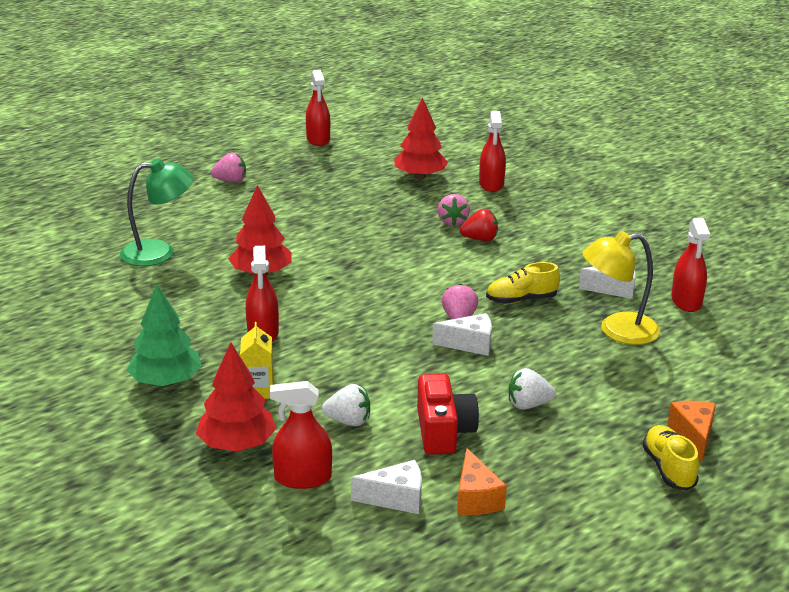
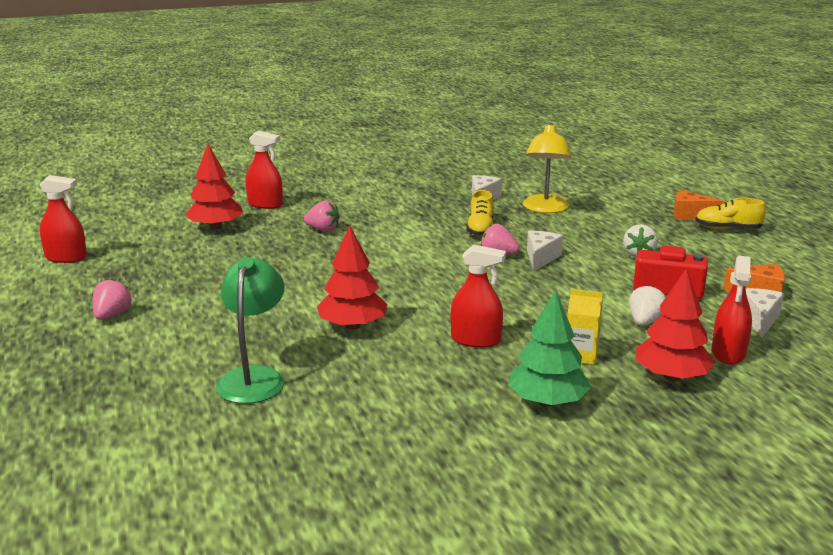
camera: 70 degrees left, 5 degrees down
(480, 239) = (365, 225): red strawberry -> none
(686, 301) = (515, 183): red spray bottle -> none

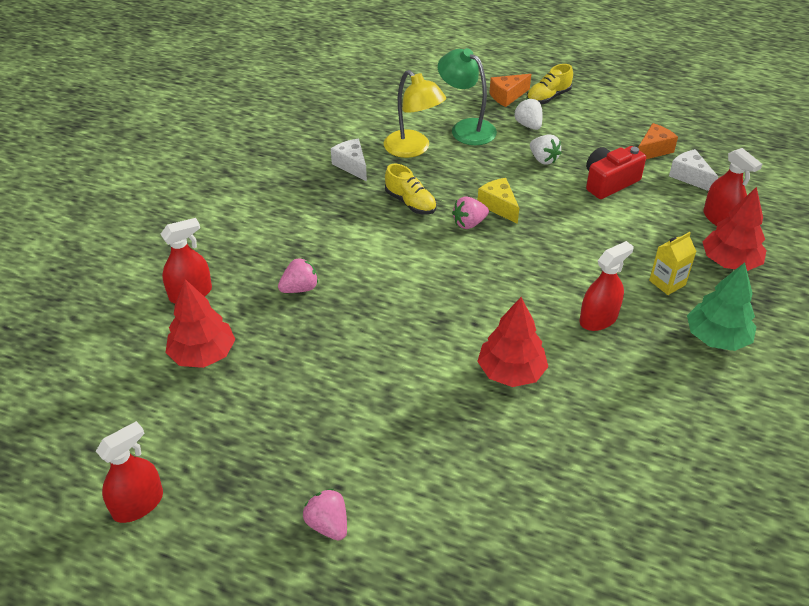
camera: 50 degrees left, 20 degrees up
(254, 377) = (546, 478): green lamp -> green lamp (466, 128)
(541, 258) = (499, 206): white cheese -> yellow cheese
(645, 322) = (647, 224): white strawberry -> white strawberry (528, 125)

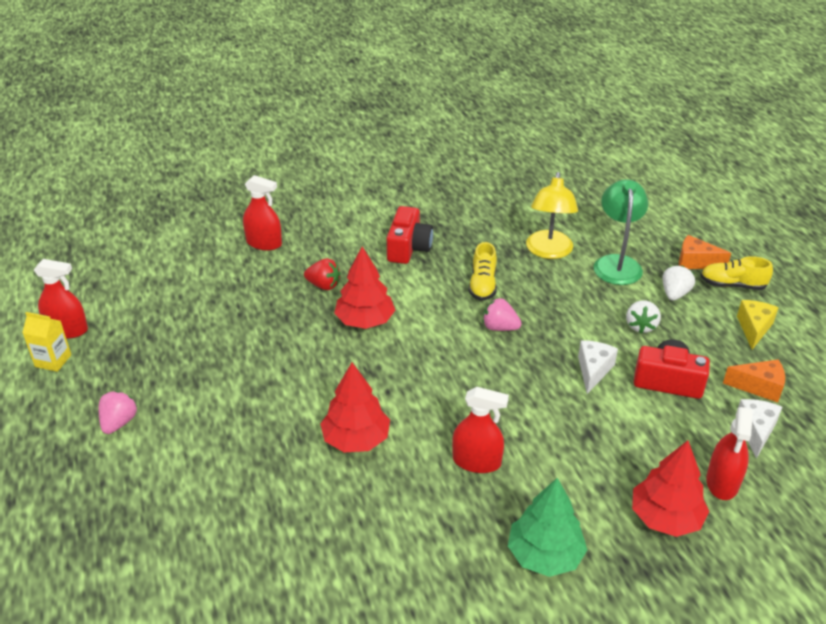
camera: 50 degrees right, 5 degrees down
(203, 354) = (215, 281): red tree -> red tree (365, 321)
(300, 288) = (323, 285): pink strawberry -> red strawberry
(314, 214) = (408, 248): none -> red camera
(352, 166) = (485, 234): white cheese -> white cheese (593, 370)
(499, 206) = (543, 332): yellow cheese -> yellow cheese (754, 329)
(667, 283) = (579, 485): yellow carton -> yellow carton (53, 360)

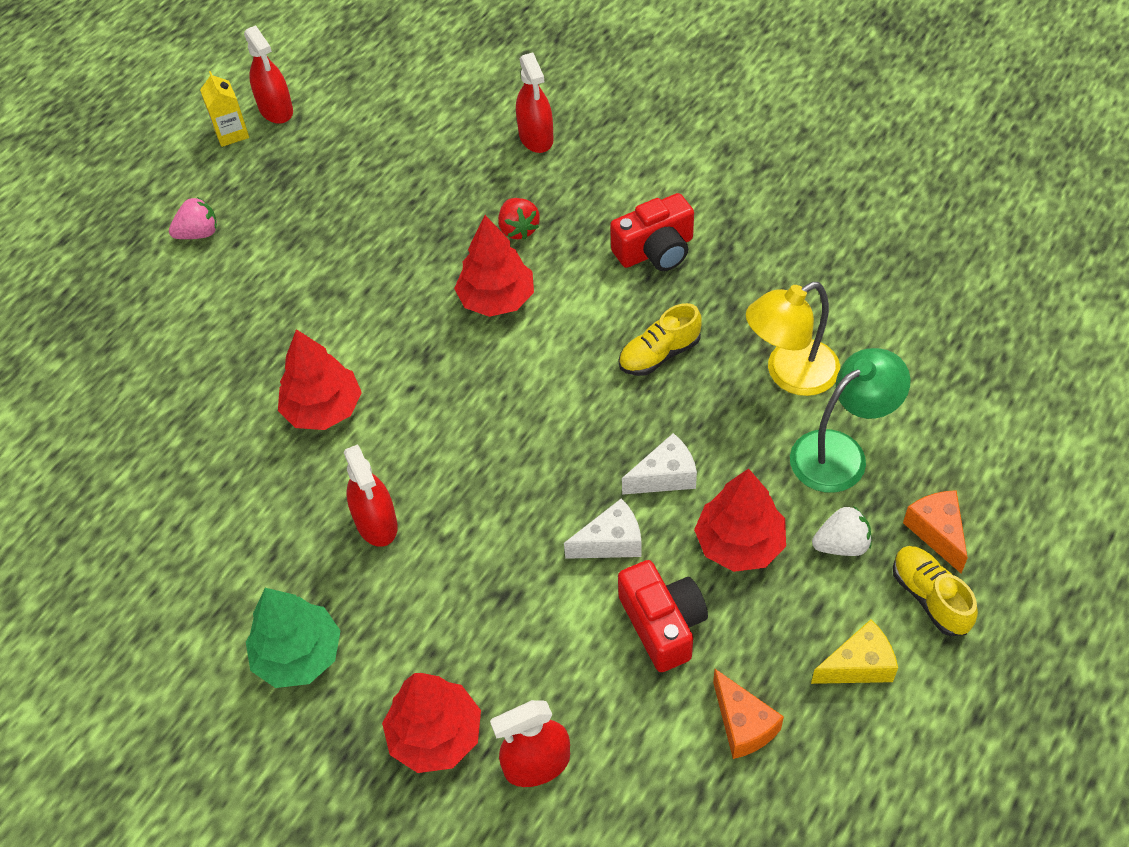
camera: 55 degrees right, 15 degrees up
(499, 328) = (600, 415): pink strawberry -> none
(641, 326) = (739, 544): white strawberry -> red tree
(756, 431) = (656, 759): white cheese -> white cheese (665, 476)

